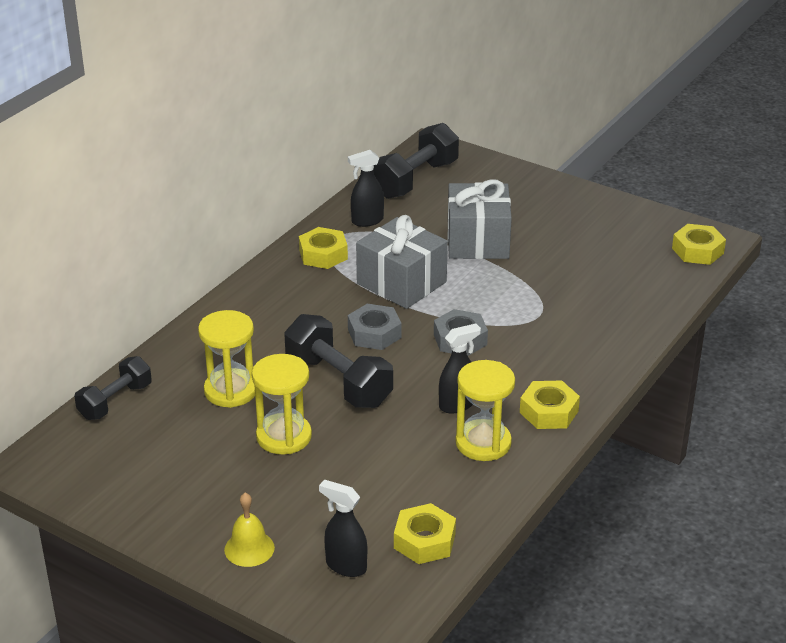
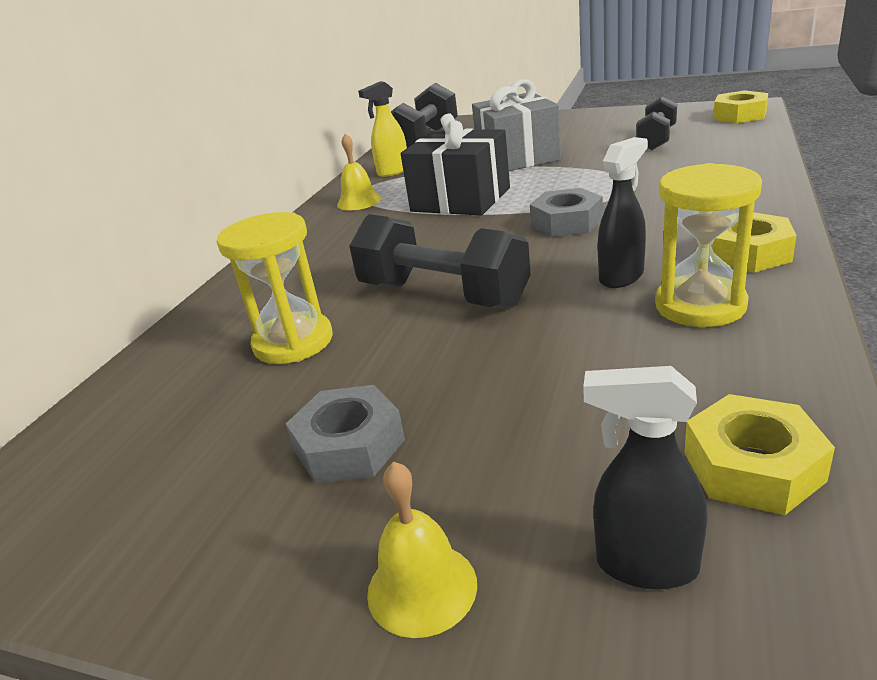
camera: 10 degrees left, 5 degrees down
(115, 401) = (114, 400): black dumbbell -> black dumbbell (656, 139)
(284, 436) = (398, 376): yellow hourglass -> none
(323, 254) = (359, 201): yellow nut -> yellow bell
(367, 221) = (392, 172): black spray bottle -> yellow spray bottle
(374, 333) = (458, 242): grey nut -> grey nut (349, 446)
(401, 283) = (460, 199): grey gift -> black gift

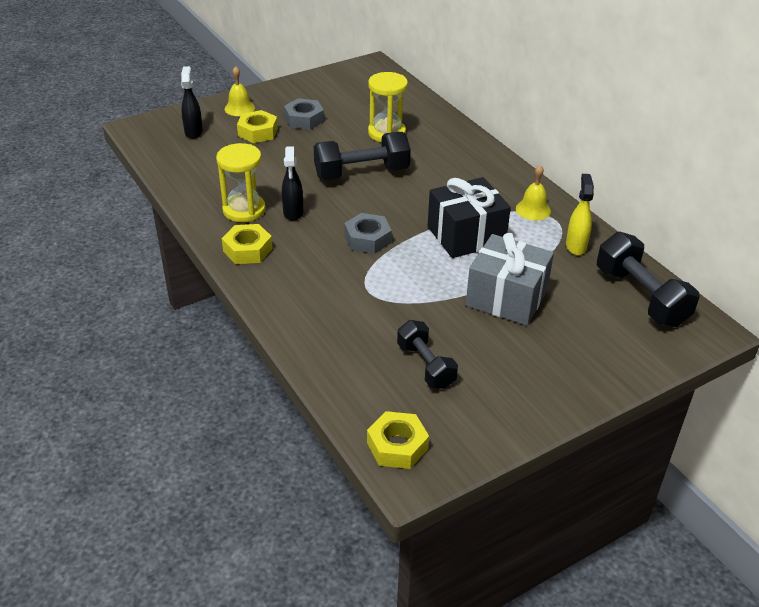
camera: 125 degrees right, 10 degrees up
(645, 565) = (193, 132): black spray bottle -> black spray bottle turned 60 degrees counterclockwise
(752, 467) = (183, 161): yellow nut -> yellow nut (258, 132)

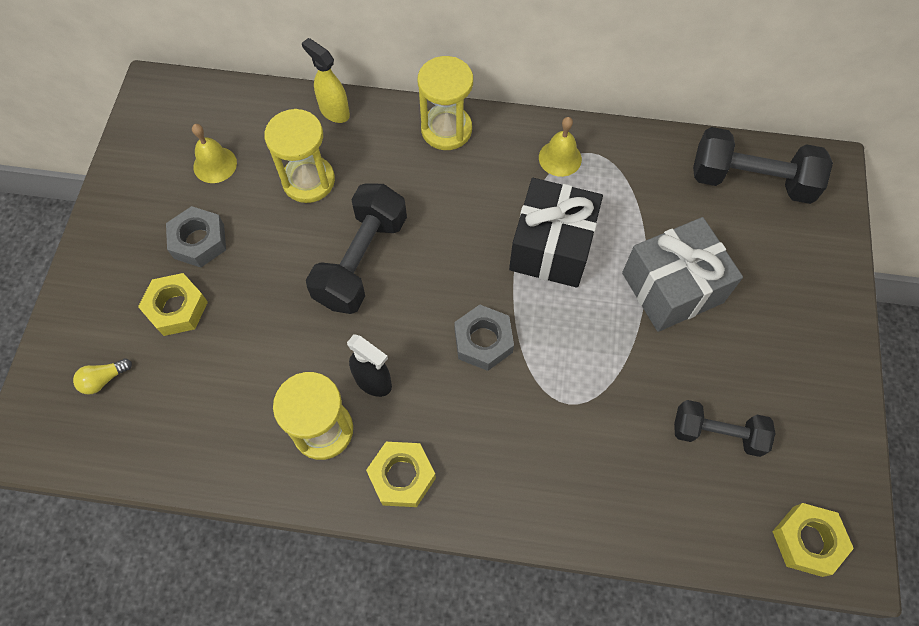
camera: 50 degrees left, 25 degrees up
(193, 132) = (104, 379): black spray bottle -> yellow light bulb
(239, 108) = (103, 293): yellow bell -> yellow bell (215, 164)
(488, 160) = (446, 129): none -> yellow hourglass
(576, 246) = (643, 170): yellow spray bottle -> yellow spray bottle (334, 111)

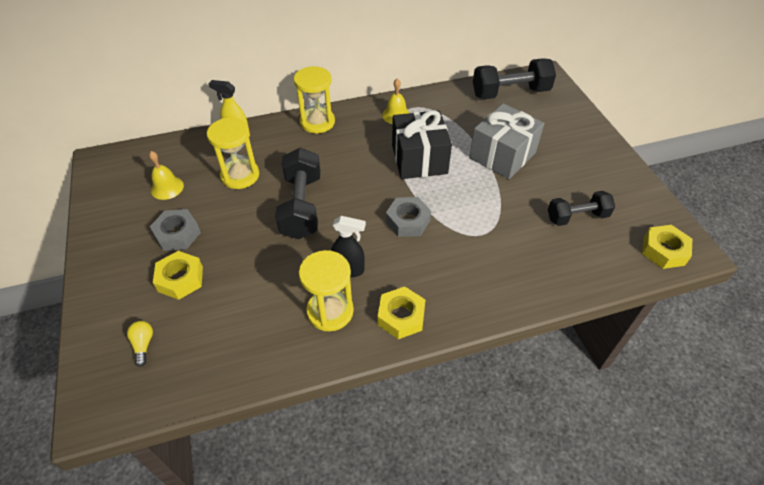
camera: 25 degrees left, 15 degrees down
(104, 379) = (143, 345): yellow light bulb -> yellow light bulb turned 135 degrees clockwise

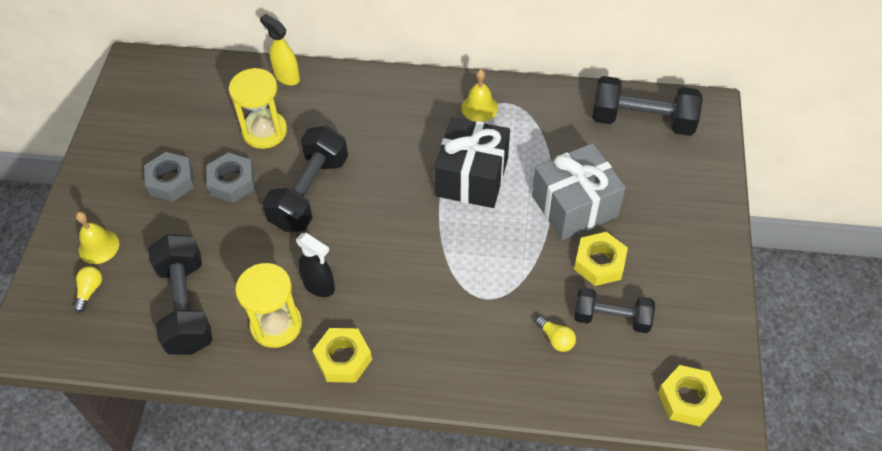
camera: 25 degrees right, 5 degrees up
(167, 187) = (185, 121): yellow bell -> yellow bell (98, 246)
(180, 279) = (152, 234): yellow nut -> yellow nut (599, 263)
(242, 325) = (186, 306): none -> black dumbbell
(317, 122) = (382, 88): yellow hourglass -> none
(408, 221) = (413, 252): grey nut -> grey nut (232, 182)
(549, 244) = (556, 339): none -> yellow light bulb

